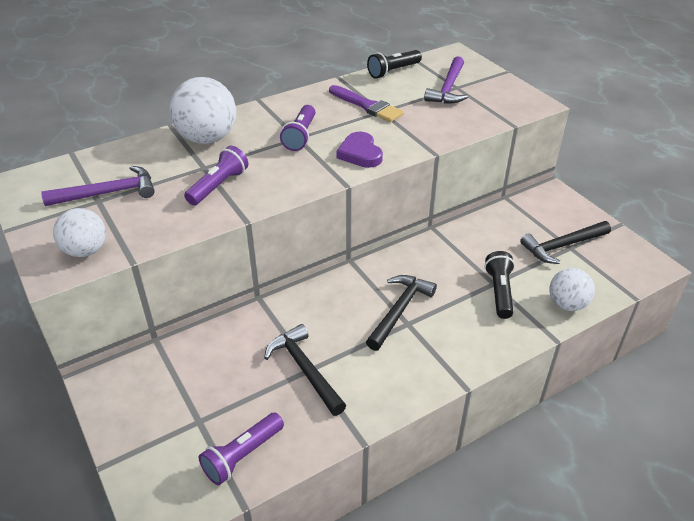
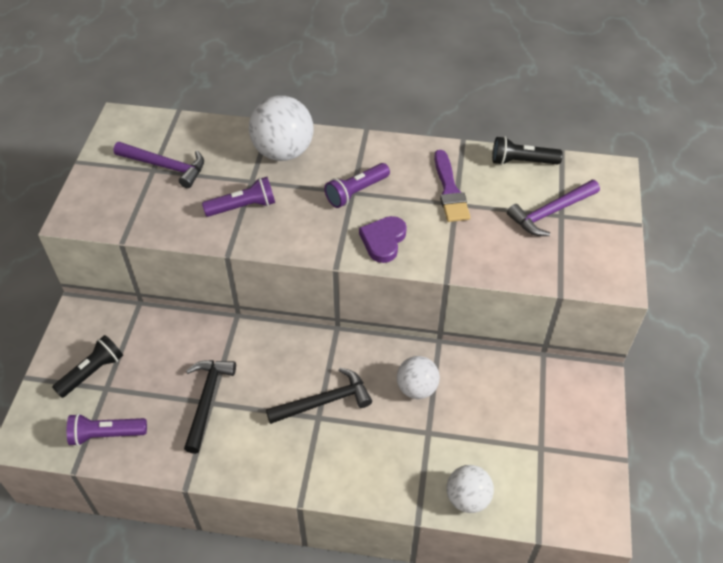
camera: 40 degrees right, 10 degrees up
(86, 251) = (104, 212): white ball -> white ball (417, 388)
(499, 292) = (423, 444): black flashlight -> black flashlight (92, 372)
(562, 246) = (535, 441): black hammer -> none

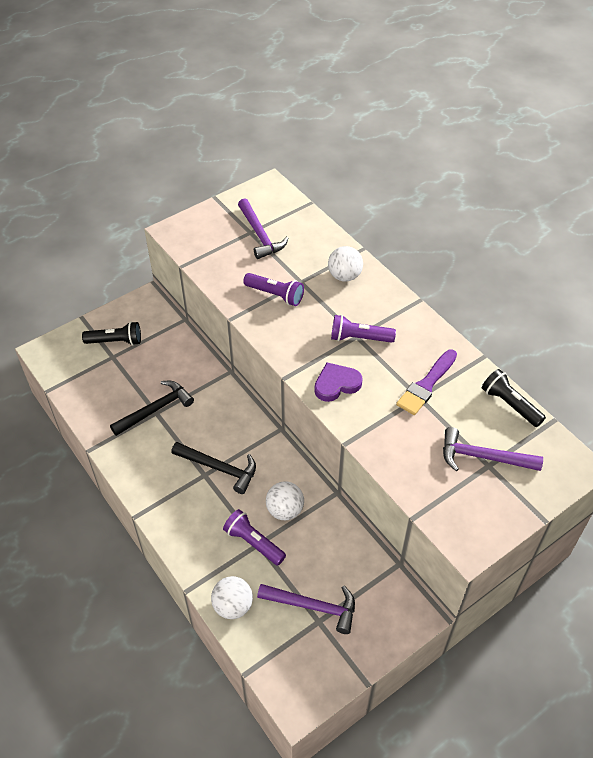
camera: 45 degrees right, 0 degrees up
(106, 435) = (84, 384): purple flashlight -> purple flashlight (253, 543)
(283, 152) = (344, 276): white ball -> white ball, size x0.62
(525, 441) = (313, 607): none -> purple hammer

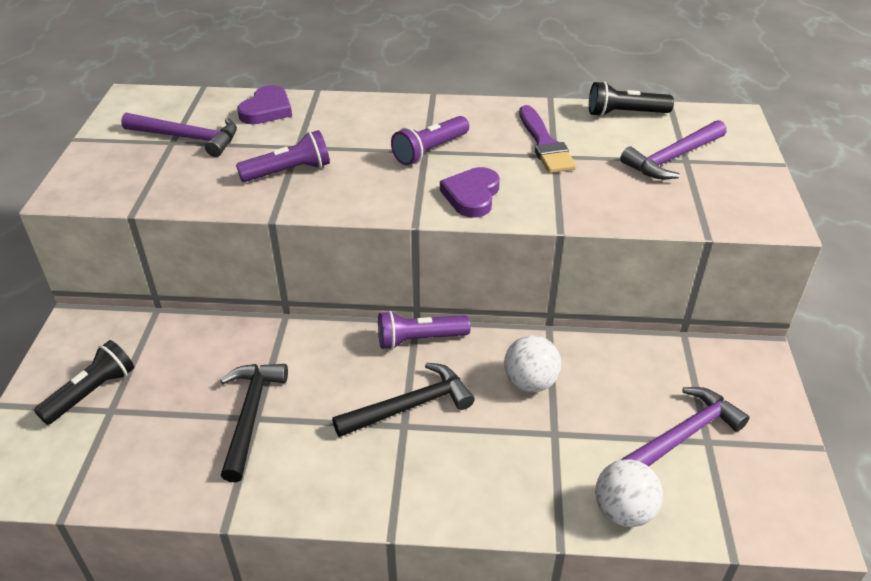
camera: 50 degrees left, 10 degrees down
(253, 543) = (549, 437): purple flashlight -> purple flashlight (419, 340)
(319, 244) = (267, 110): none -> purple heart
(344, 276) = (335, 118): white ball -> none

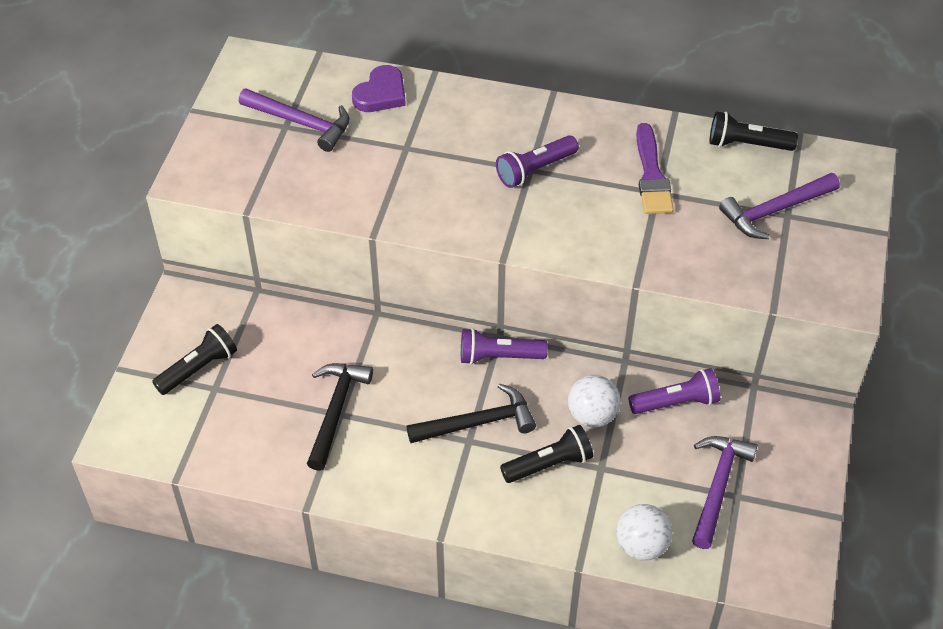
camera: 10 degrees right, 10 degrees up
(288, 171) = (394, 179): purple flashlight -> purple flashlight (676, 402)
(472, 195) = (563, 231): purple heart -> none
(497, 437) = (549, 464): none -> black flashlight
(684, 435) = (718, 486): purple hammer -> purple hammer turned 45 degrees counterclockwise

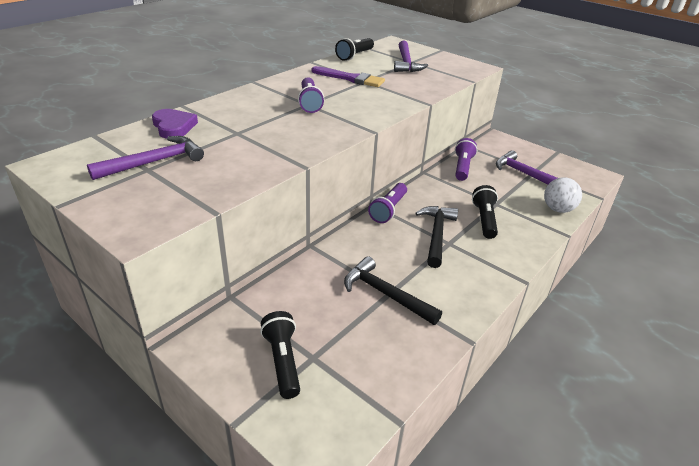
camera: 65 degrees left, 15 degrees down
(592, 415) = (456, 194): white ball -> none

